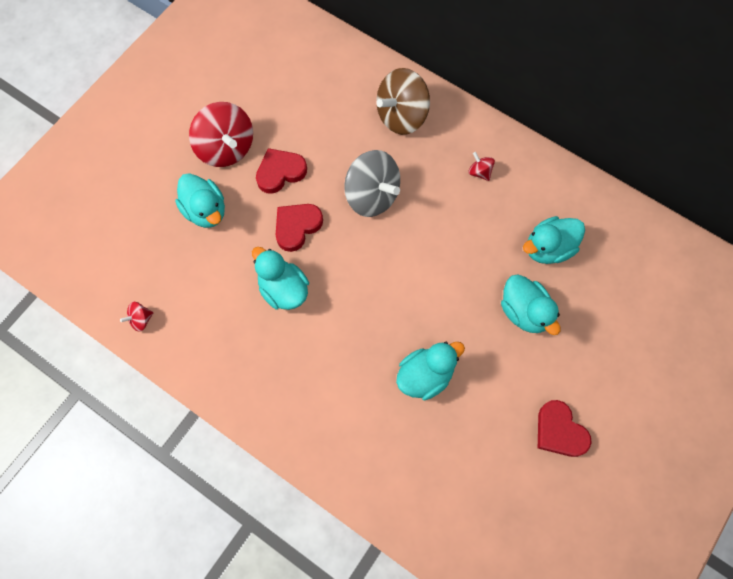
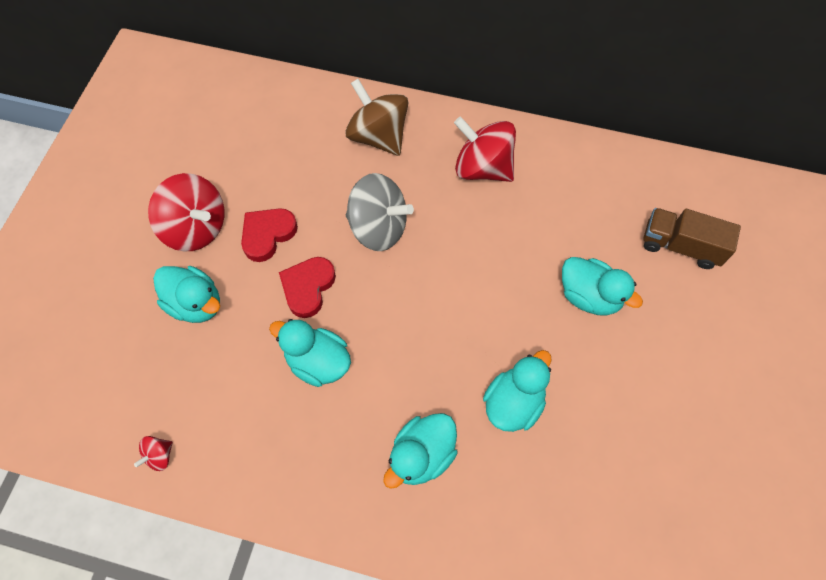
camera: 20 degrees left, 5 degrees down
(402, 116) = (378, 136): brown spinning top -> brown spinning top turned 105 degrees clockwise
(480, 172) = (482, 168): red spinning top -> red spinning top, size x2.28
(548, 248) = (585, 222): turquoise duck -> turquoise duck (421, 455)
(559, 431) = (680, 411): red heart -> none
(623, 296) = (680, 246): none -> brown truck

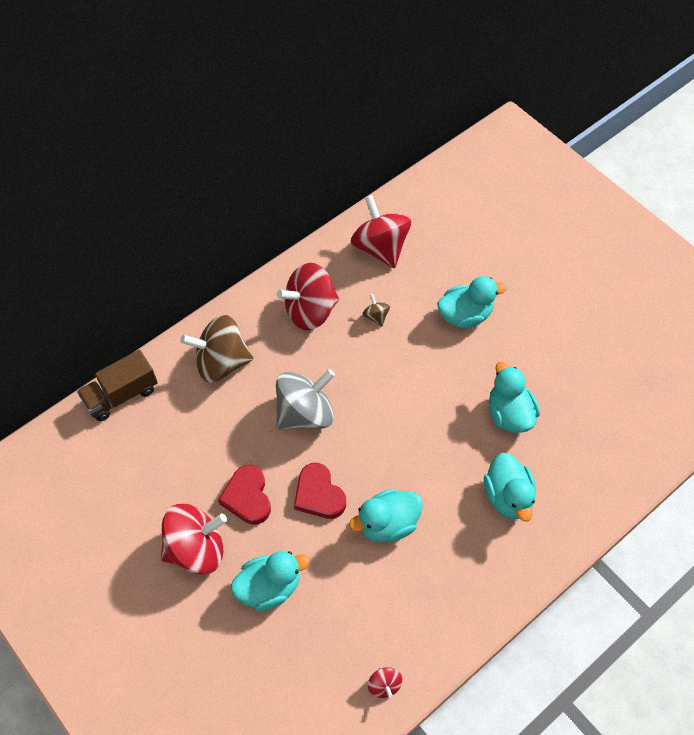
camera: 55 degrees left, 5 degrees down
(522, 222) = (376, 316): none -> brown spinning top
(597, 180) = (380, 247): none -> red spinning top
(680, 246) = (469, 237): brown truck -> brown truck (121, 395)

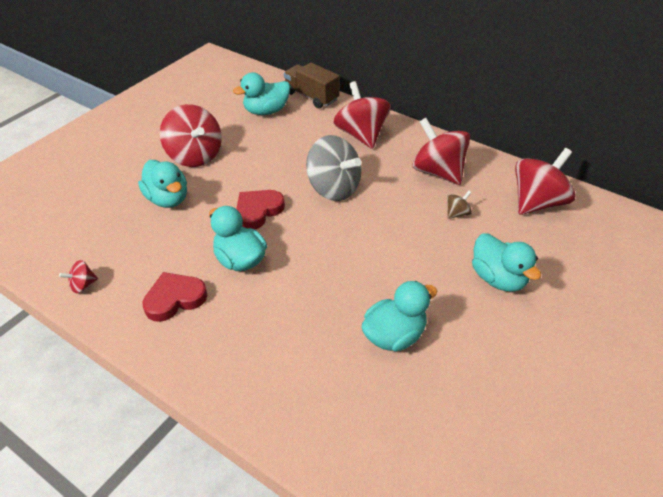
camera: 75 degrees right, 15 degrees down
(221, 362) = (361, 135): brown spinning top -> red spinning top
(247, 497) = (245, 172): red heart -> red heart (175, 299)
(508, 496) = (293, 349): turquoise duck -> turquoise duck (266, 111)

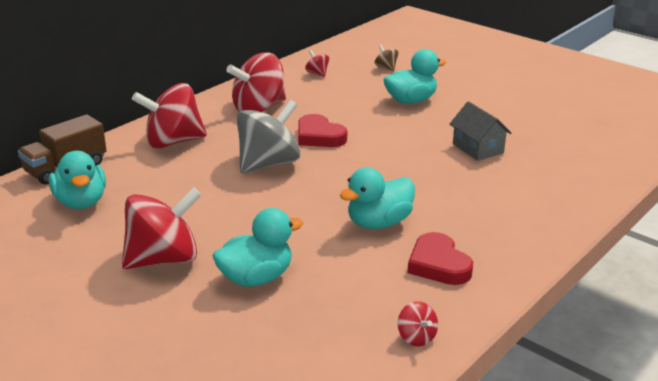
camera: 85 degrees left, 15 degrees down
(258, 211) = (297, 211): red heart -> red heart (319, 136)
(394, 336) = (477, 148): turquoise duck -> grey house
(457, 213) = (325, 107): brown spinning top -> brown spinning top (386, 68)
(537, 202) = (317, 73): red spinning top -> red spinning top, size x0.44

